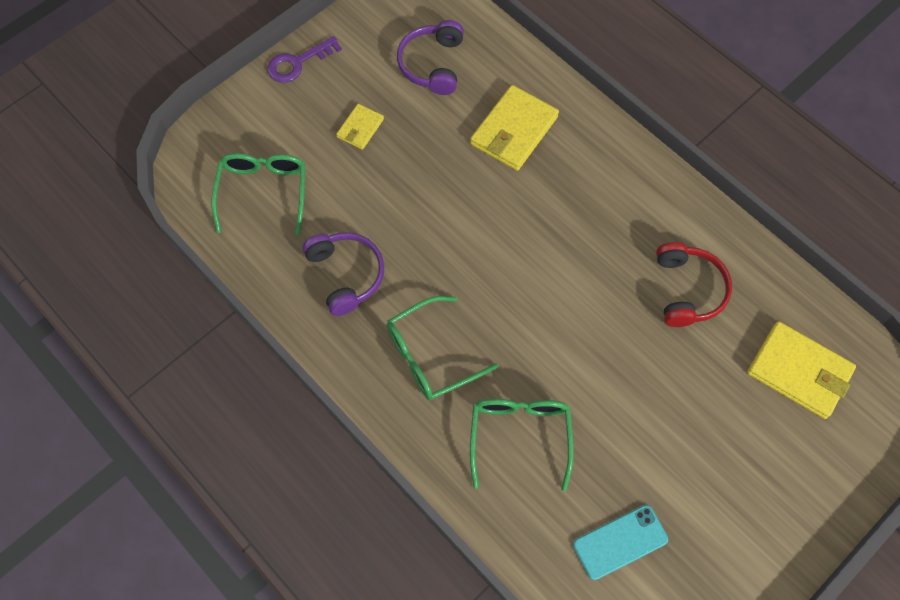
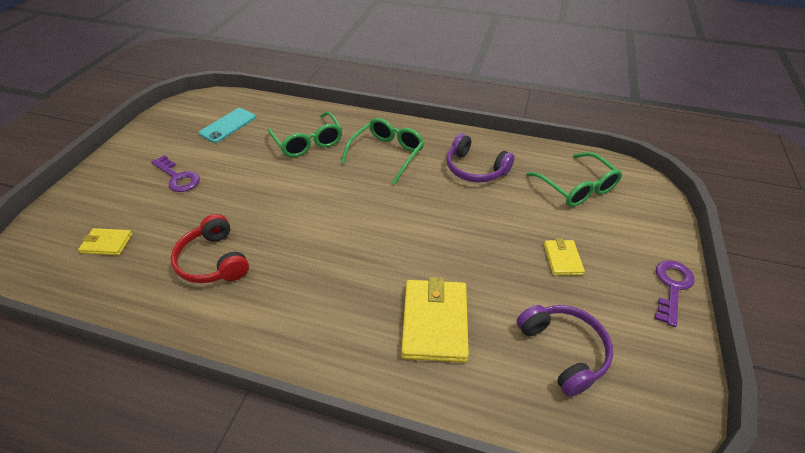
camera: 150 degrees right, 20 degrees down
(709, 450) = (178, 177): none -> purple key
(799, 372) = (107, 243): yellow wallet -> yellow wallet, size x0.54

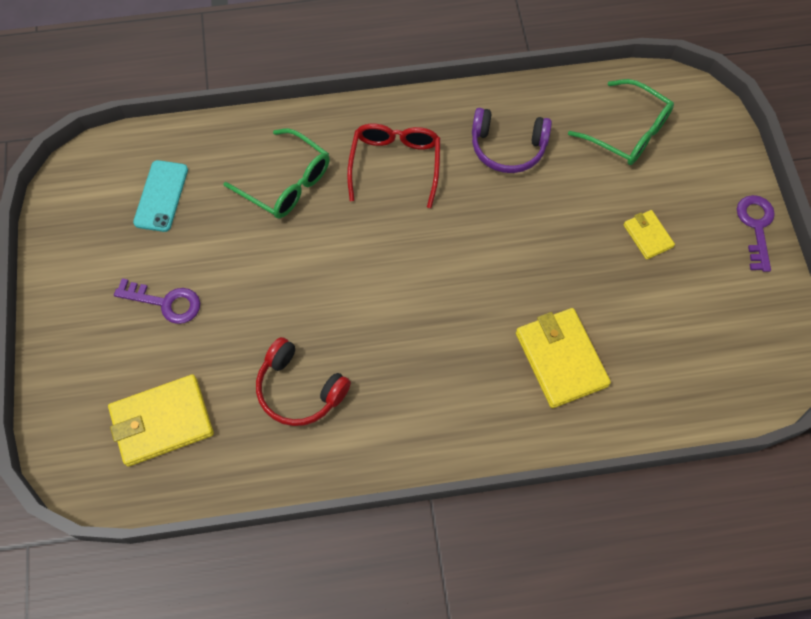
camera: 25 degrees left, 20 degrees up
(107, 243) = (162, 422): yellow wallet -> yellow wallet, size x1.85
(387, 154) = (395, 165): green glasses -> red glasses
(563, 350) = (684, 337): purple headphones -> none

